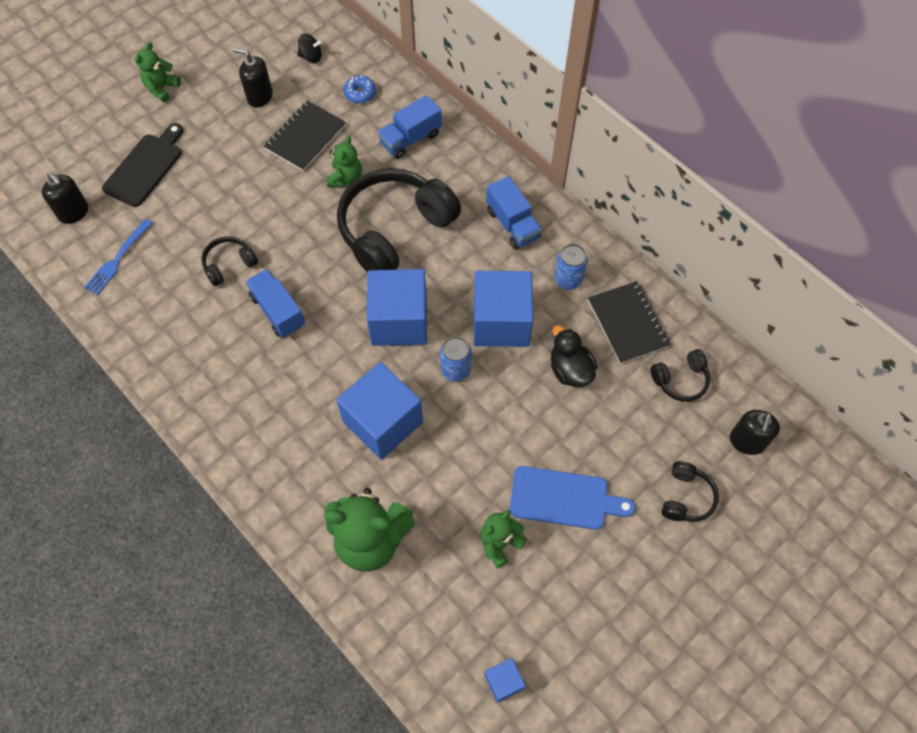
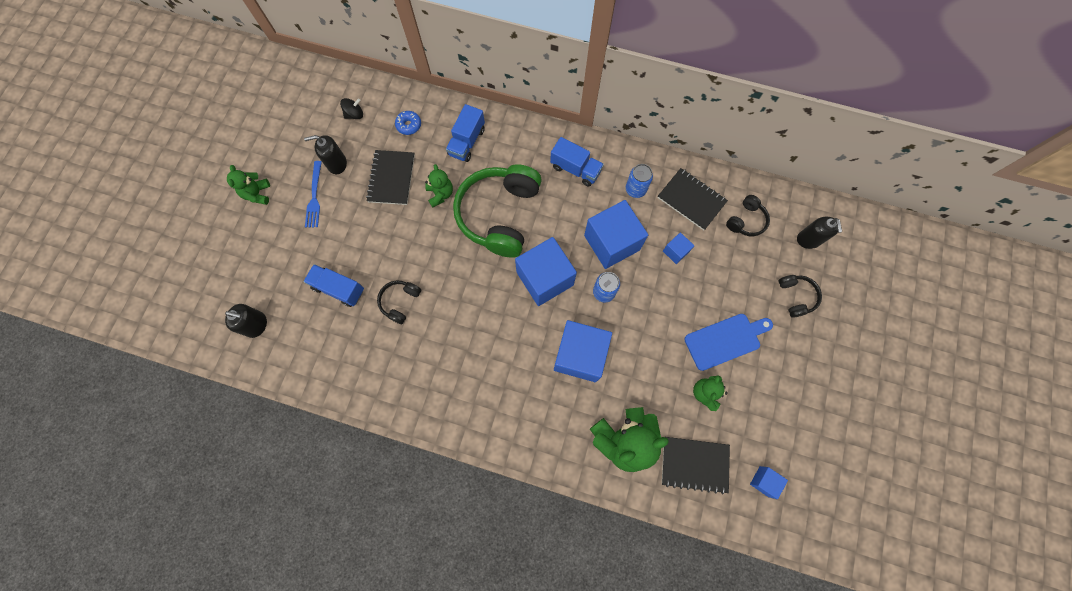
camera: 30 degrees left, 10 degrees up
(117, 260) = (315, 343): blue fork -> blue fork (314, 197)
(145, 167) = (287, 261): black cutting board -> none
(278, 311) = (458, 317): blue truck -> blue truck (339, 289)
(394, 230) = (499, 215): black headphones -> green headphones
(433, 613) = (694, 464): none -> black notebook
(570, 370) = (675, 251): black duck -> blue cube

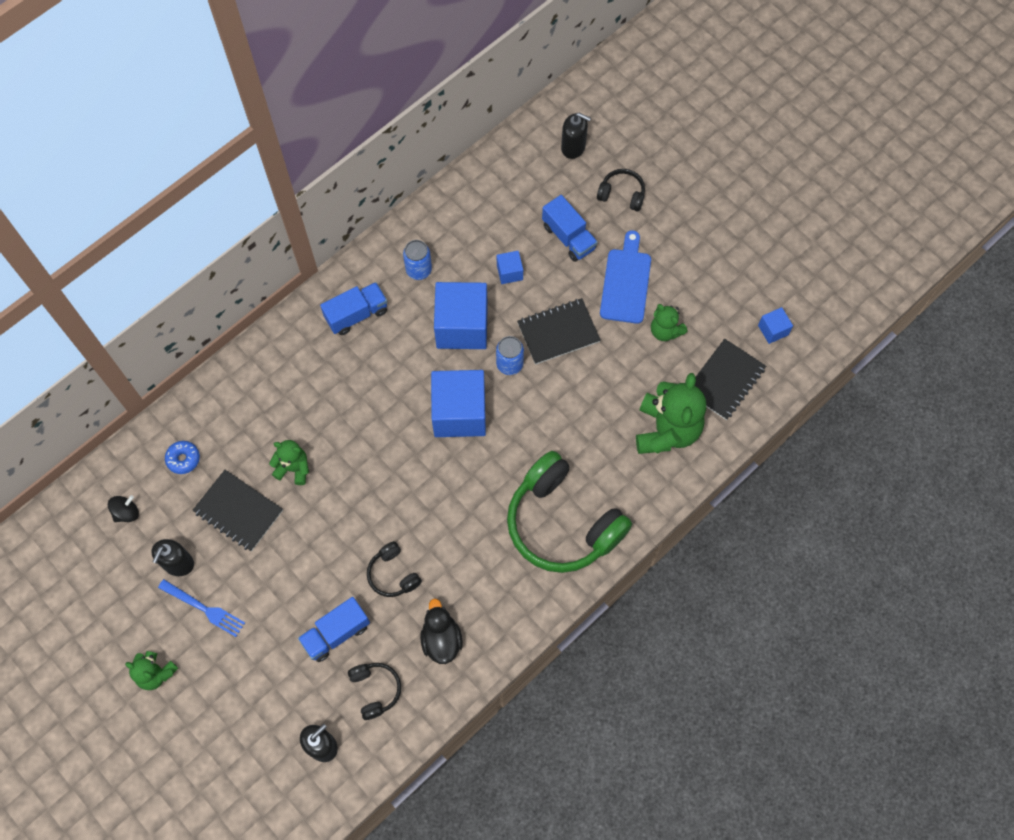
camera: 60 degrees left, 5 degrees down
(355, 114) = (126, 512): black spinning top -> black spinning top turned 45 degrees clockwise
(369, 362) = (441, 639): none -> black duck
(467, 142) = (248, 407): blue truck -> blue truck (568, 237)
(499, 215) = (359, 419): green headphones -> green headphones (562, 523)
(580, 355) = (560, 424): blue cube -> none
(691, 200) = (464, 225): black notebook -> black notebook (558, 332)
(746, 221) = (519, 189): black headphones -> black headphones (375, 690)

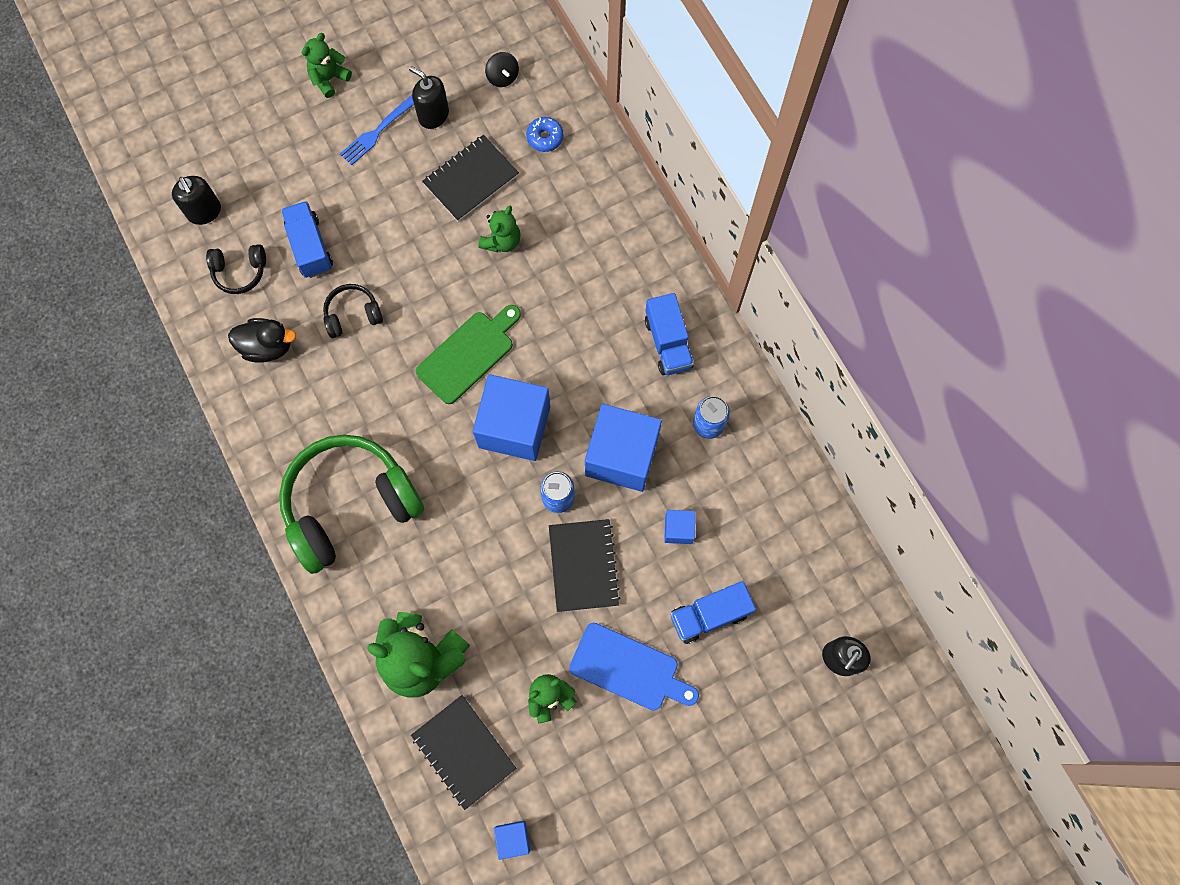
camera: 105 degrees right, 5 degrees up
(405, 466) = (468, 354): none -> green cutting board
(622, 194) = (755, 701): black headphones -> none

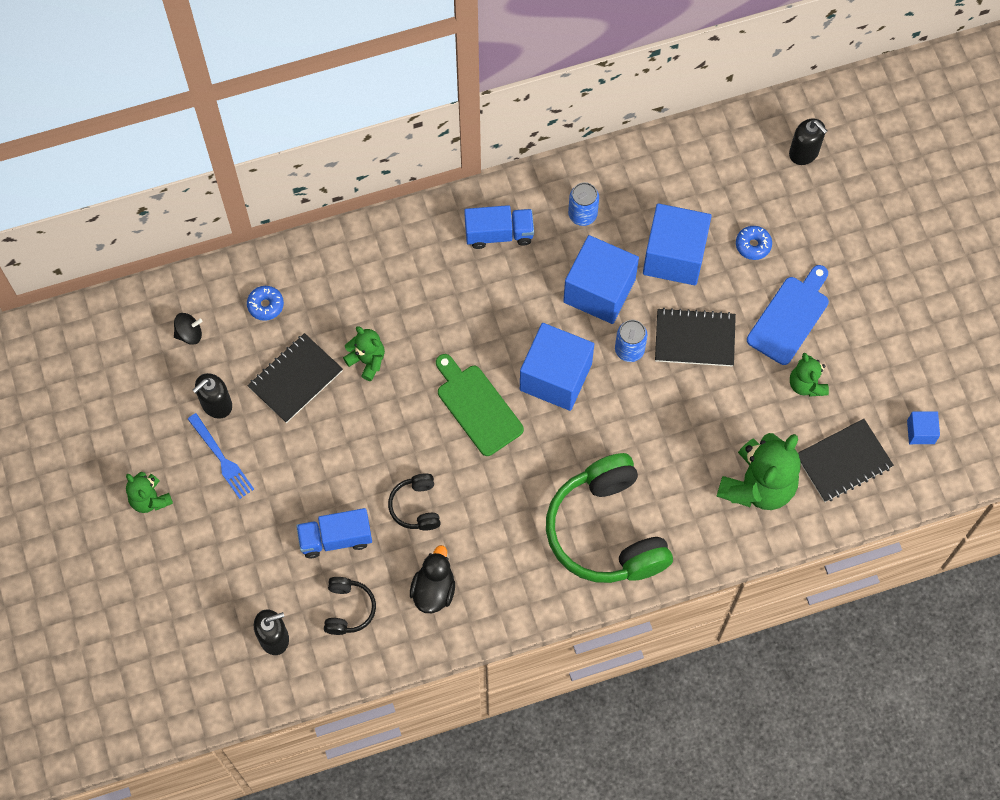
camera: 80 degrees left, 5 degrees down
(471, 179) = (295, 379): black notebook -> black notebook turned 75 degrees clockwise
(678, 529) = (674, 256): blue cube -> blue cube, size x2.18
(709, 615) = (753, 245): blue truck -> blue donut

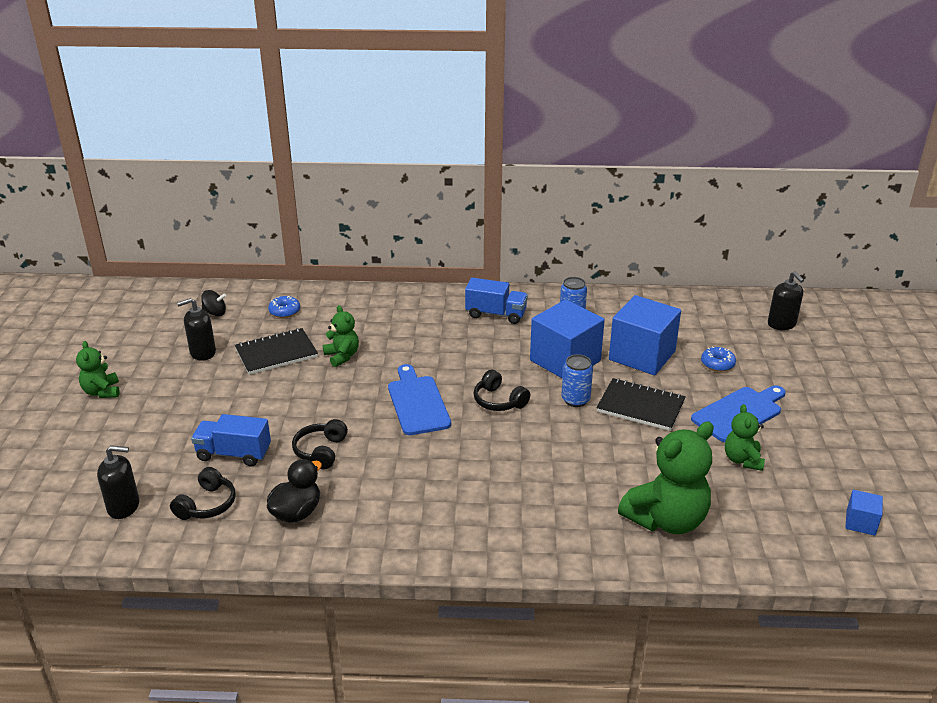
camera: 20 degrees right, 35 degrees down
(222, 459) = (180, 383): blue fork -> none
(477, 406) = (417, 403): green cutting board -> blue cutting board
(555, 377) = (499, 401): blue cube -> black headphones
(606, 531) = (492, 514): green headphones -> none
(843, 461) = (767, 524): black notebook -> none

